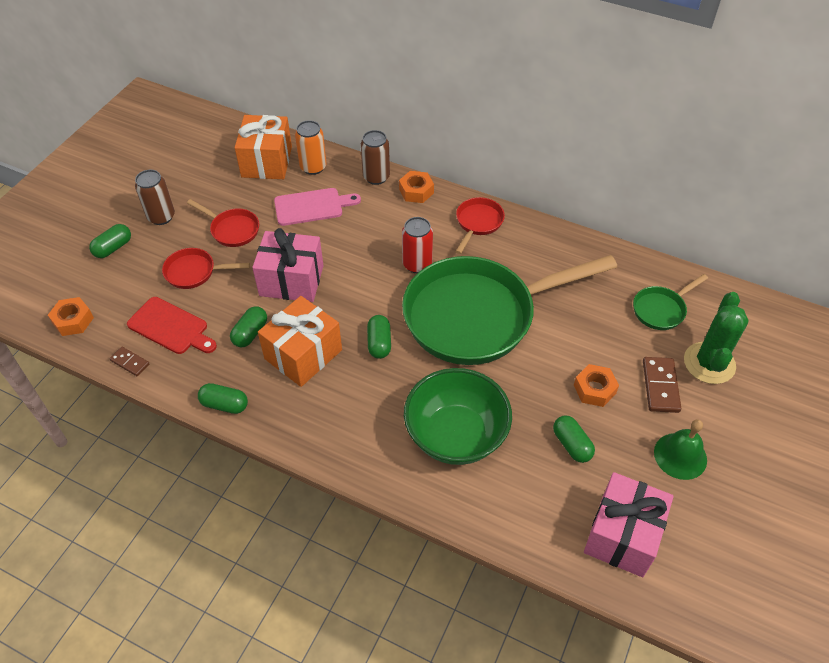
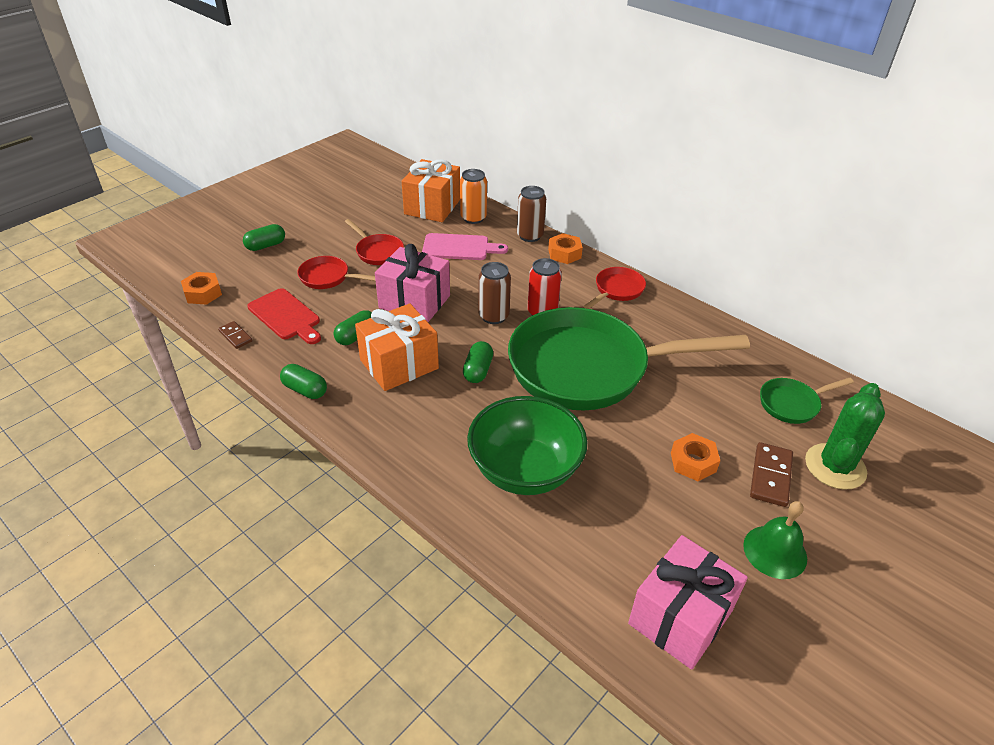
camera: 15 degrees right, 10 degrees down
(161, 217) = (319, 230): brown can -> brown can (493, 316)
(571, 445) = (650, 510): green capsule -> none

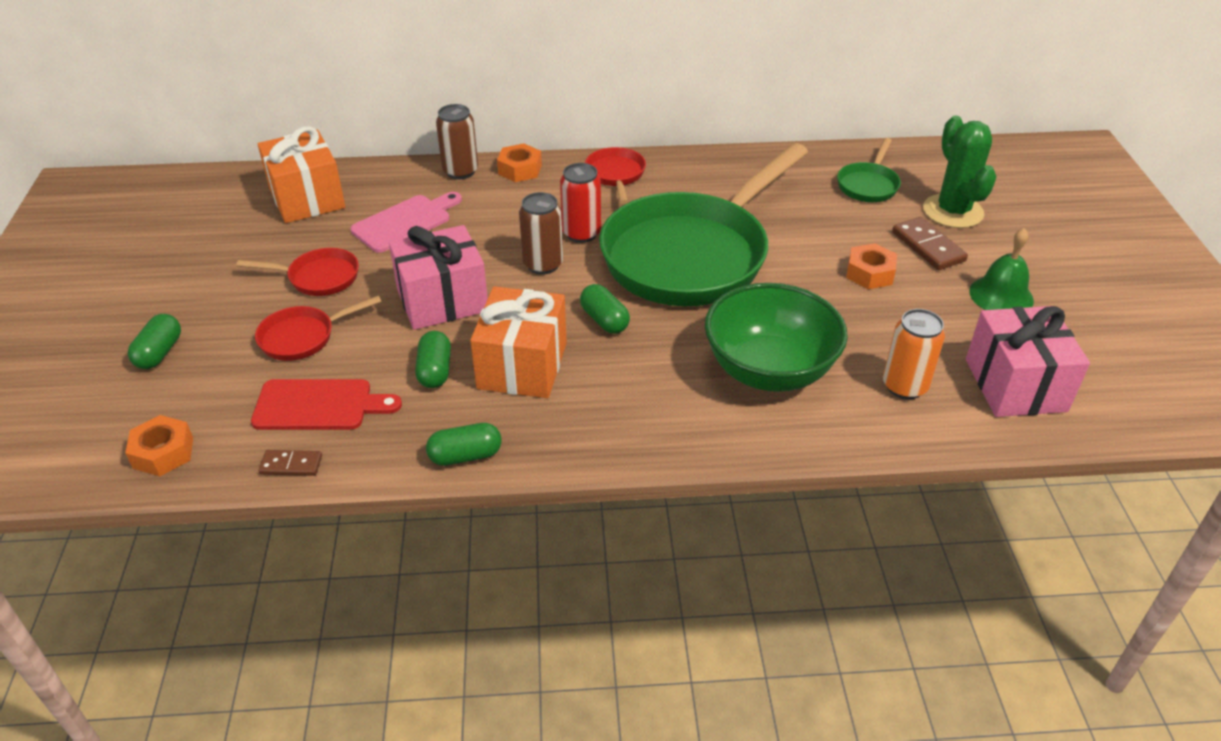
camera: 45 degrees left, 0 degrees up
(473, 218) = (373, 185): orange can -> orange can (904, 386)

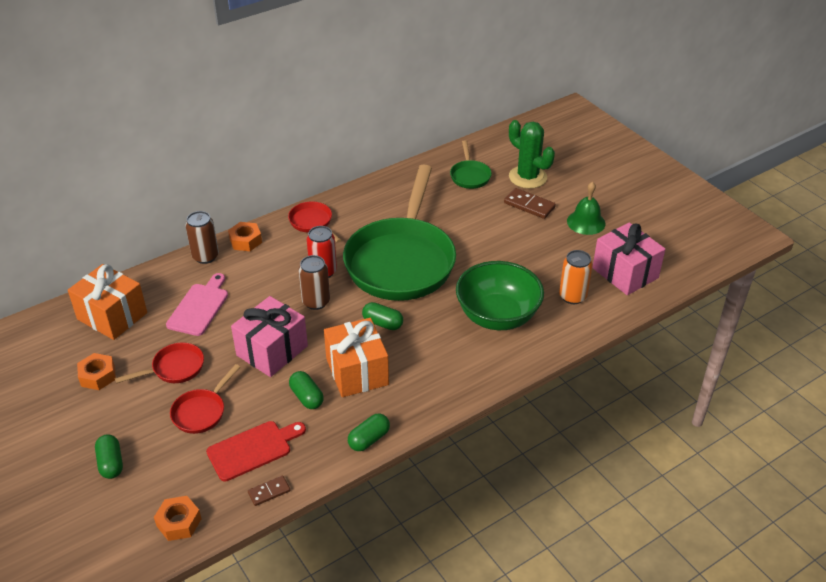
camera: 30 degrees left, 0 degrees up
(870, 273) = (509, 234): orange nut -> orange nut (98, 376)

